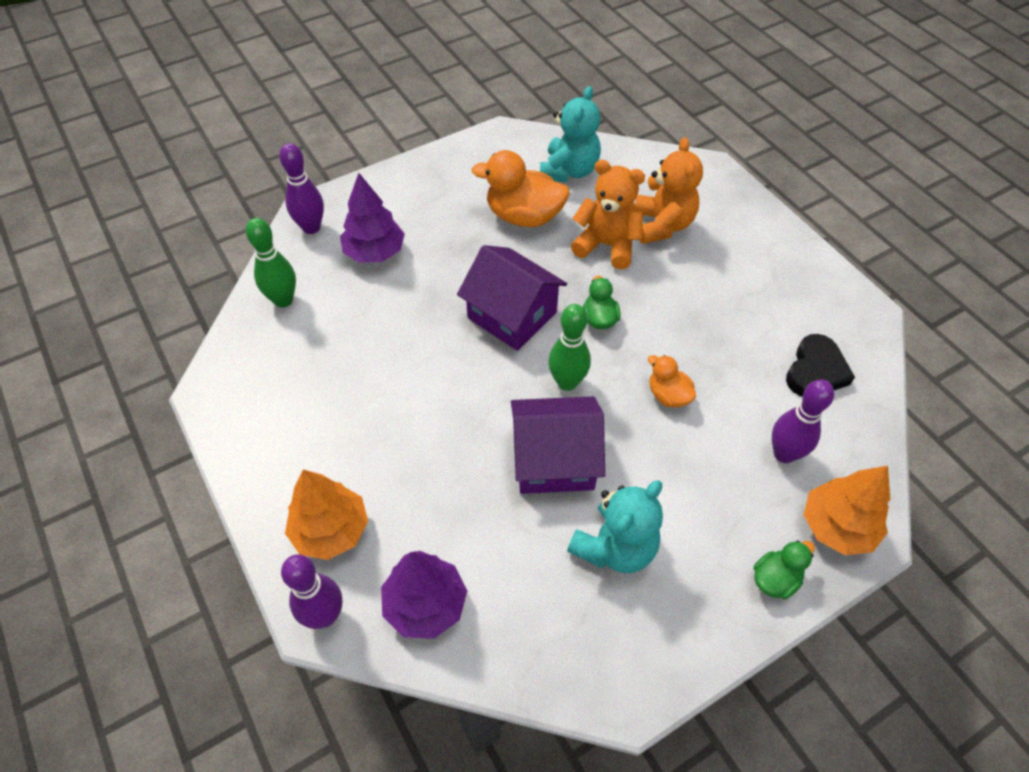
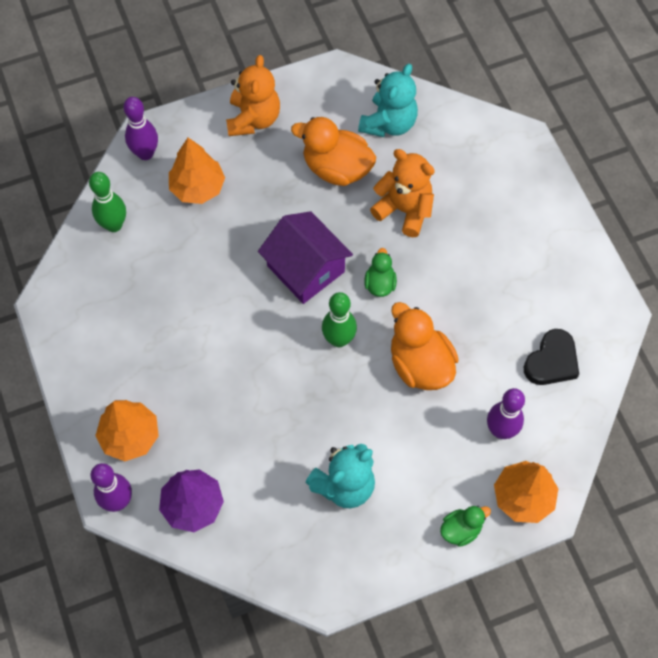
camera: 10 degrees right, 10 degrees up
(375, 252) = (197, 188): purple tree -> orange tree
(554, 460) = (313, 406): purple house -> none
(662, 225) = (460, 196): orange teddy bear -> orange teddy bear (253, 119)
(668, 395) = (420, 364): orange duck -> orange duck, size x1.85

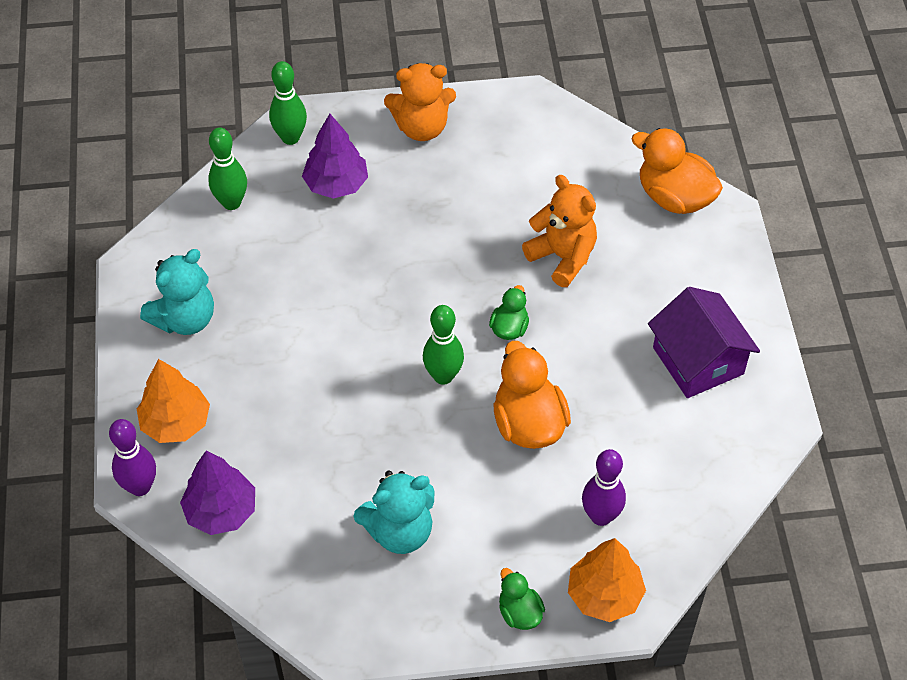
camera: 15 degrees right, 10 degrees down
(145, 153) = (290, 138): purple bowling pin -> green bowling pin
(197, 188) = (336, 184): orange tree -> purple tree
(253, 119) = (421, 127): orange teddy bear -> orange teddy bear turned 60 degrees clockwise
(305, 269) = (429, 294): purple house -> purple house (698, 360)
(336, 168) = (499, 197): orange duck -> orange duck (674, 197)
(389, 123) = (573, 163): turquoise teddy bear -> turquoise teddy bear (185, 319)
(461, 529) = (519, 612): green duck -> green duck turned 105 degrees counterclockwise
(551, 361) = (685, 456): black heart -> none

